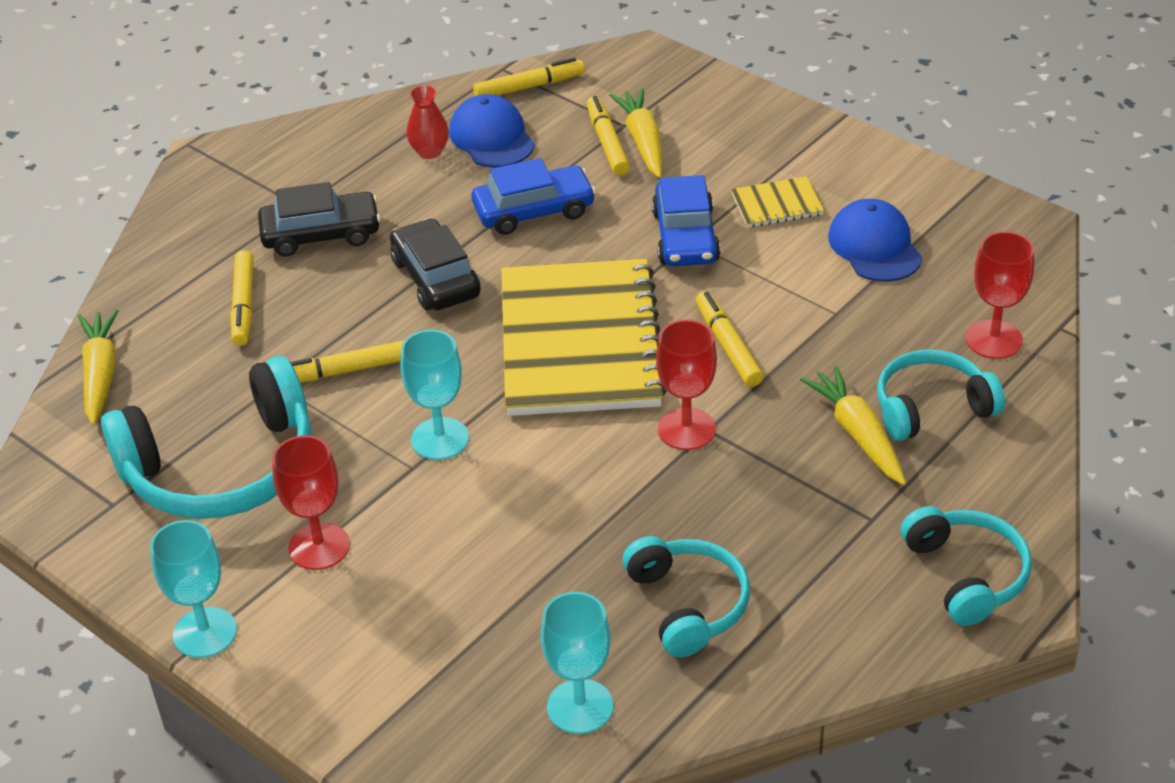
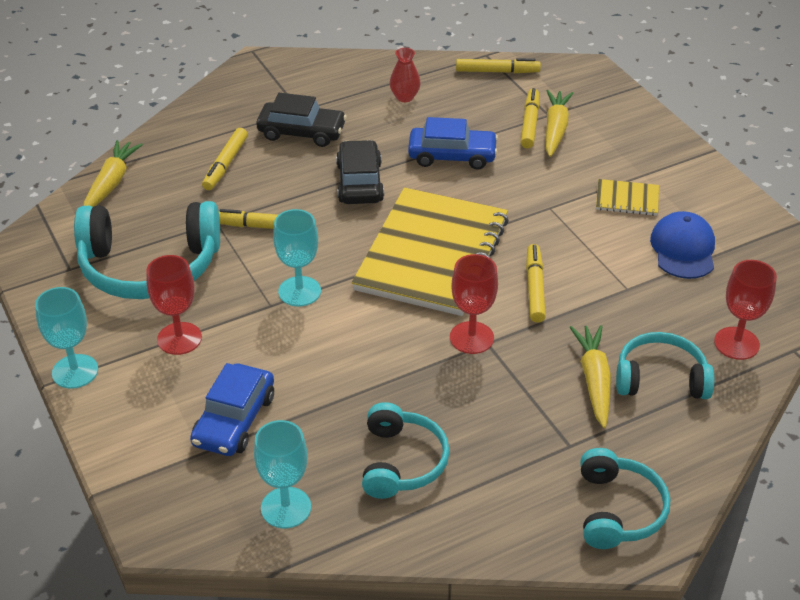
camera: 20 degrees right, 0 degrees up
(492, 137) = (452, 99): blue cap -> none
(685, 237) = (548, 203): blue car -> blue car (234, 420)

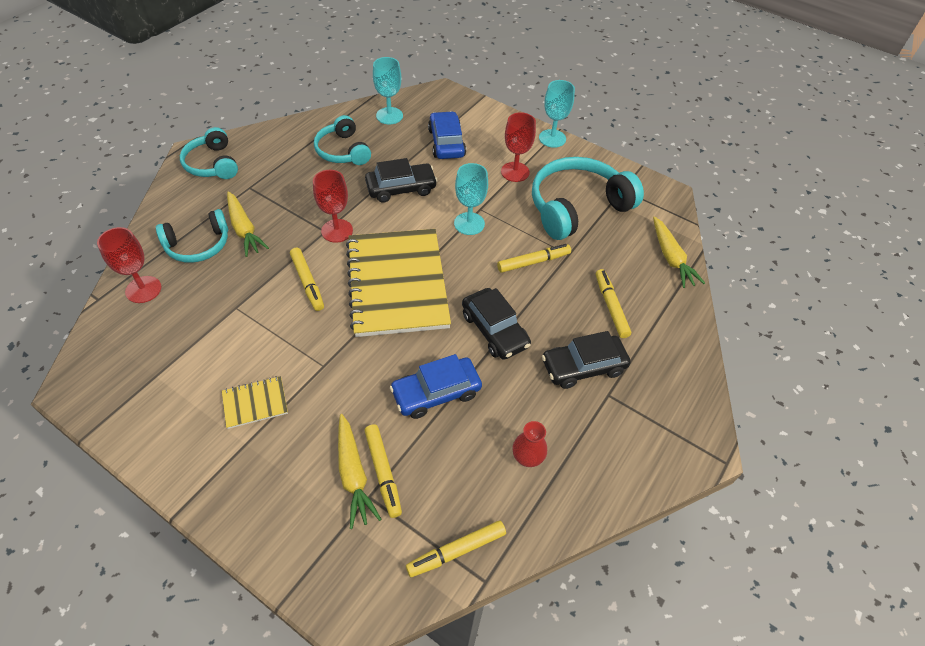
camera: 150 degrees right, 10 degrees up
(352, 368) = (401, 188): none -> black car
(683, 249) = (194, 363): blue cap -> none

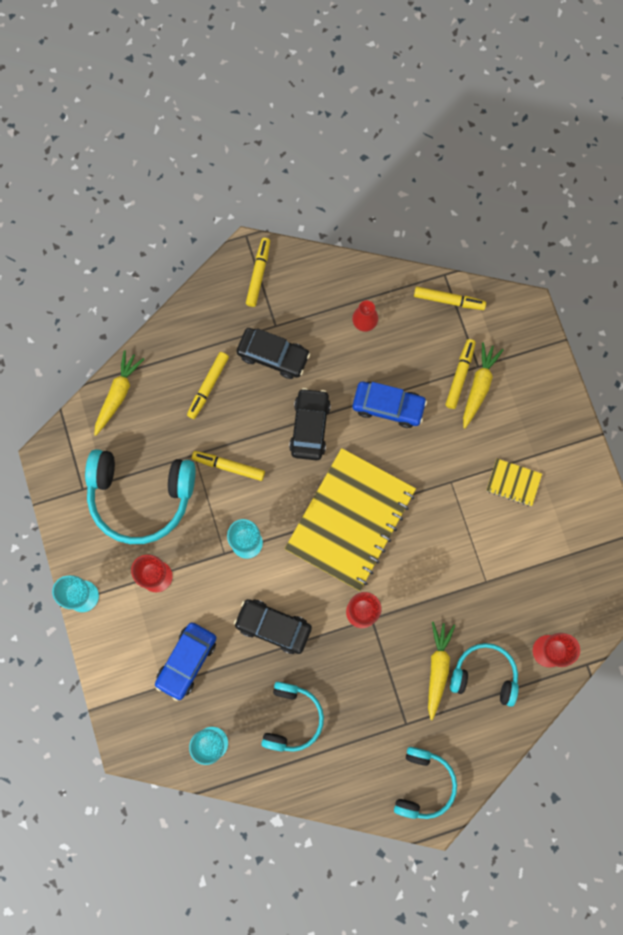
camera: 140 degrees left, 25 degrees up
(307, 282) = (418, 569): yellow marker -> yellow marker (258, 274)

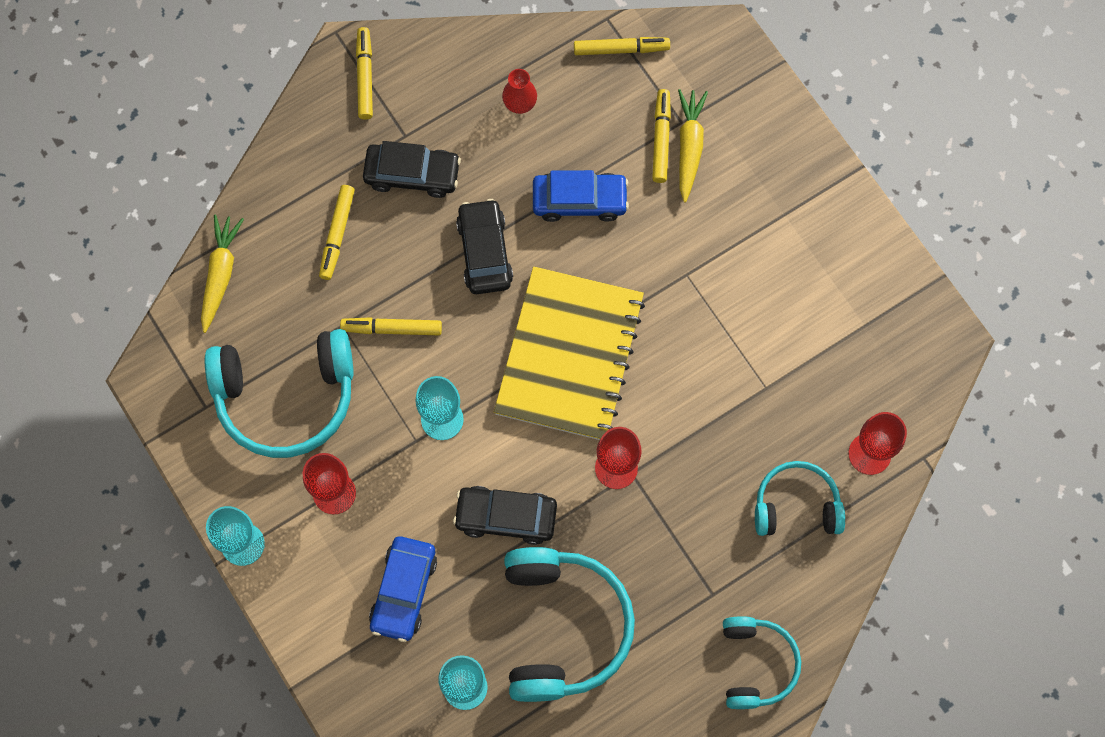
camera: 15 degrees left, 5 degrees down
(292, 718) = (562, 627): turquoise headphones -> turquoise headphones, size x1.67
(437, 668) = (734, 513): yellow carrot -> none
(513, 482) = (766, 255): yellow notebook -> none

